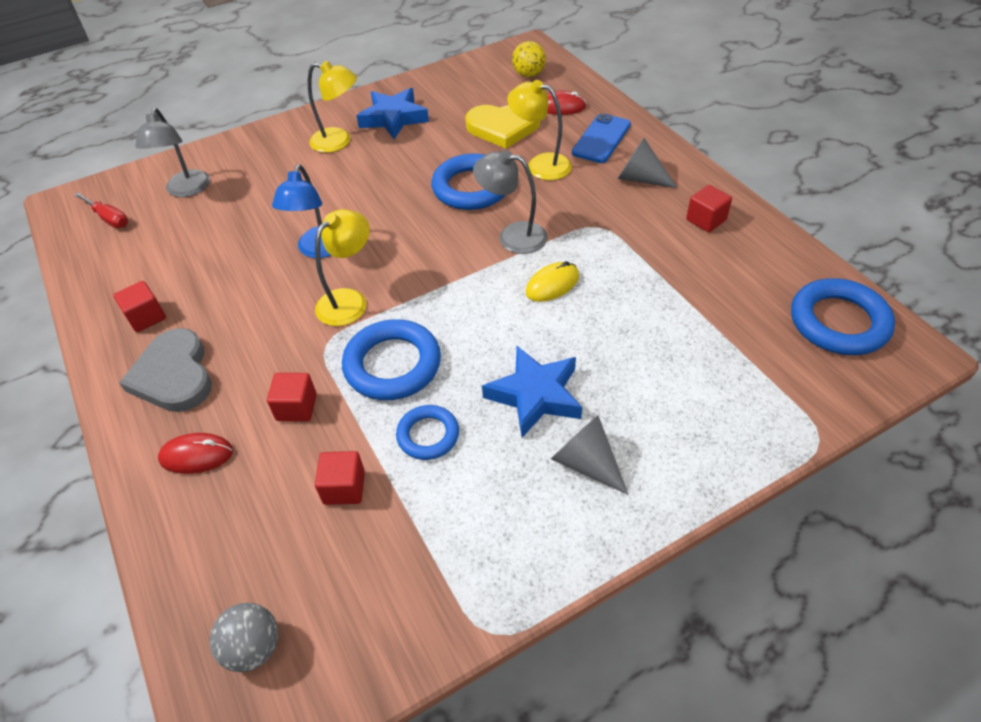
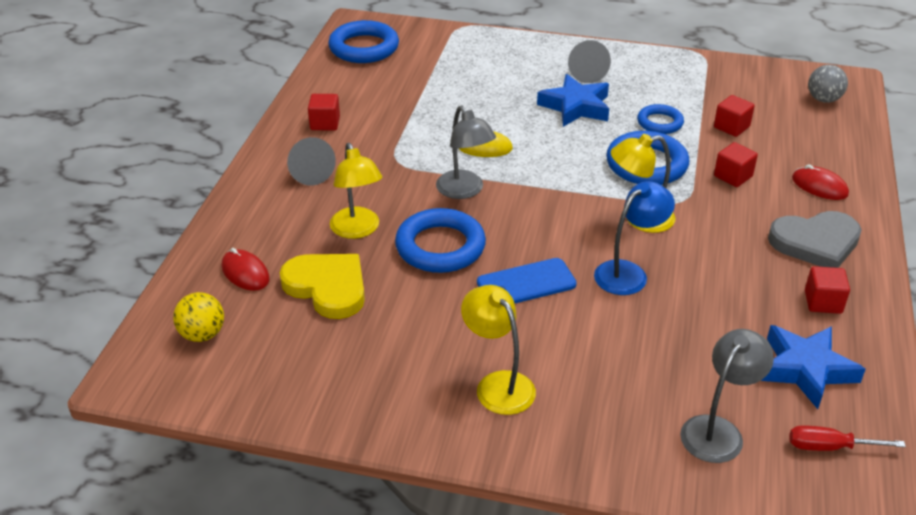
camera: 140 degrees left, 10 degrees down
(109, 218) = (828, 447): red screwdriver -> red screwdriver turned 75 degrees counterclockwise
(174, 375) = (815, 242): grey heart -> grey heart turned 60 degrees clockwise
(394, 118) = (408, 376): blue star -> blue star (805, 369)
(601, 139) = (274, 220): blue phone -> blue phone (526, 283)

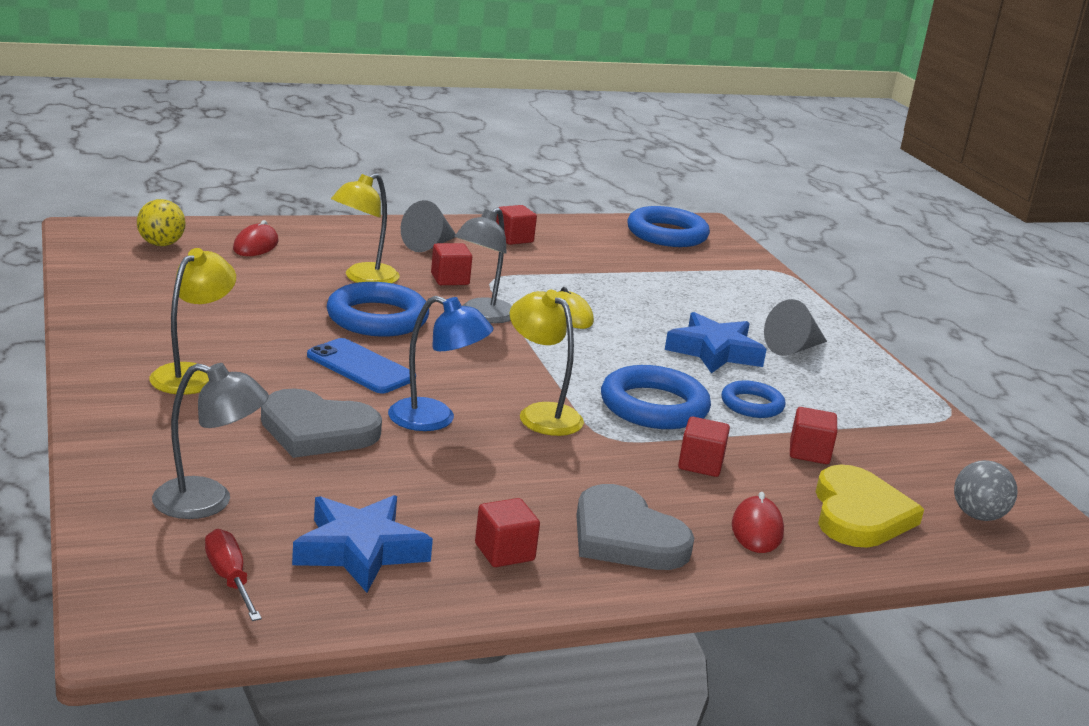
camera: 55 degrees right, 15 degrees down
(327, 287) = (267, 280): yellow heart -> yellow heart (859, 514)
(386, 184) = (450, 279): none -> red cube
(624, 339) = (317, 430): none -> grey heart

